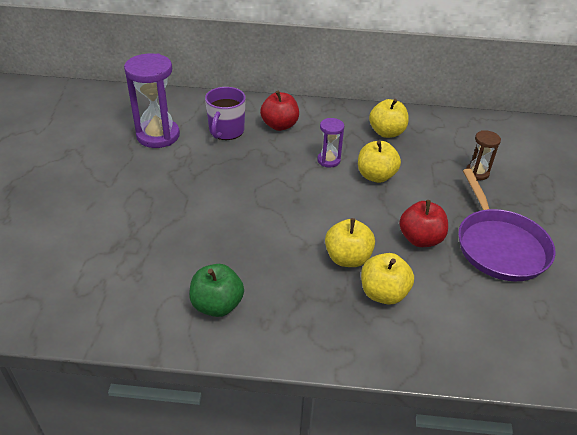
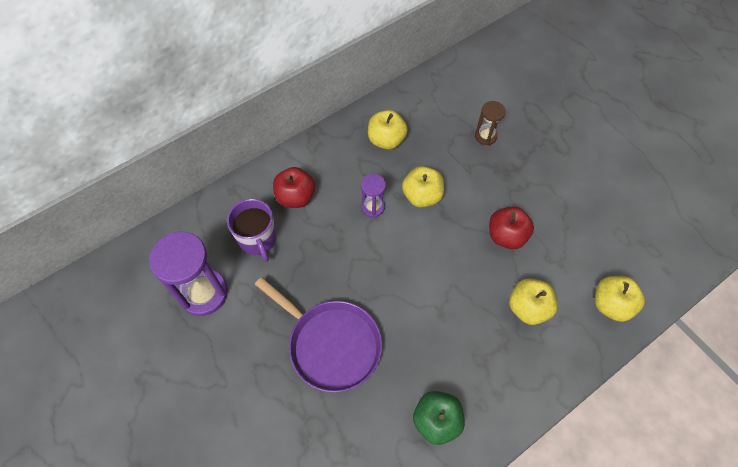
camera: 40 degrees left, 20 degrees up
(347, 258) = (478, 297): yellow apple -> yellow apple (611, 304)
(499, 246) = (557, 200): purple pan -> purple pan (331, 344)

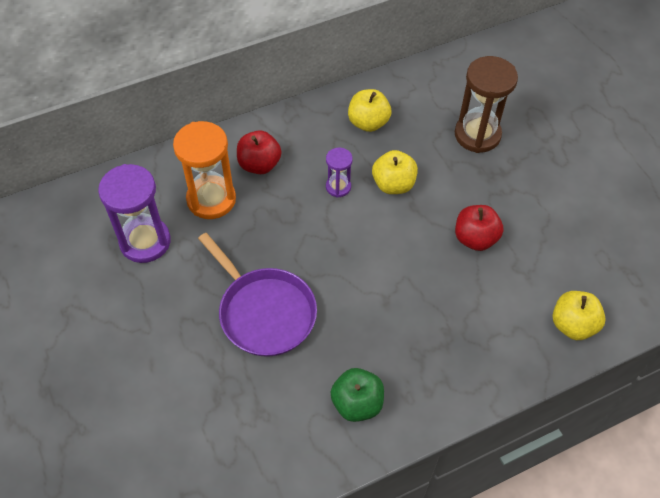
camera: 10 degrees right, 5 degrees down
(258, 239) = (211, 199): purple mug -> orange hourglass
(485, 136) = (477, 135): brown hourglass -> brown hourglass, size x1.90
(528, 308) = (481, 313): yellow apple -> none

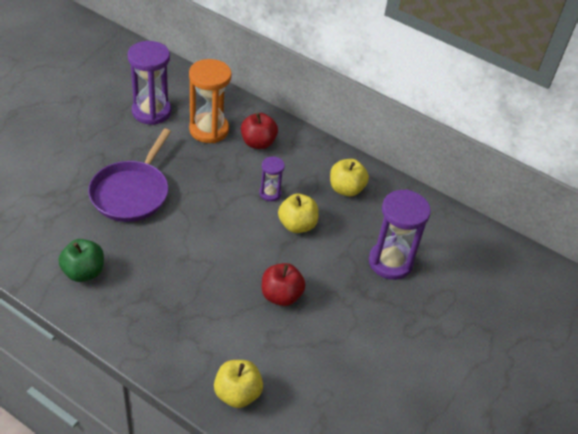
camera: 55 degrees right, 10 degrees down
(477, 135) = (390, 262): brown hourglass -> purple hourglass

